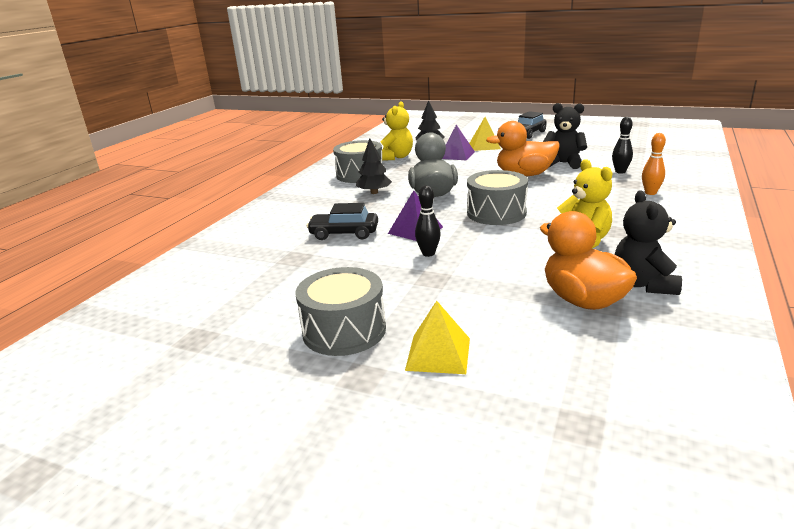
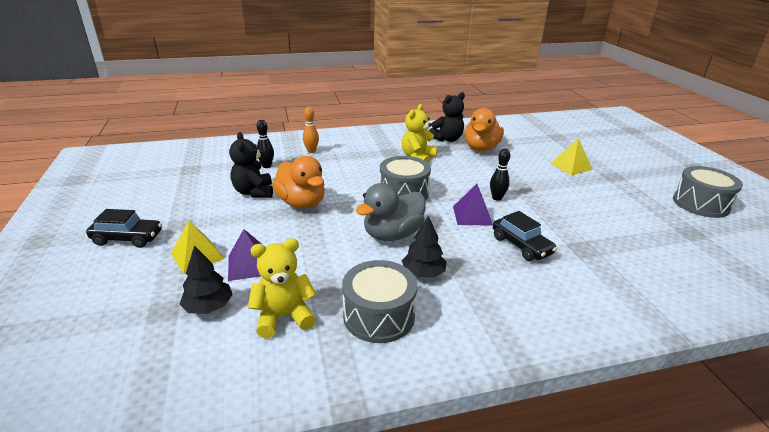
camera: 130 degrees left, 5 degrees up
(344, 330) = (601, 193): grey drum -> grey drum (700, 204)

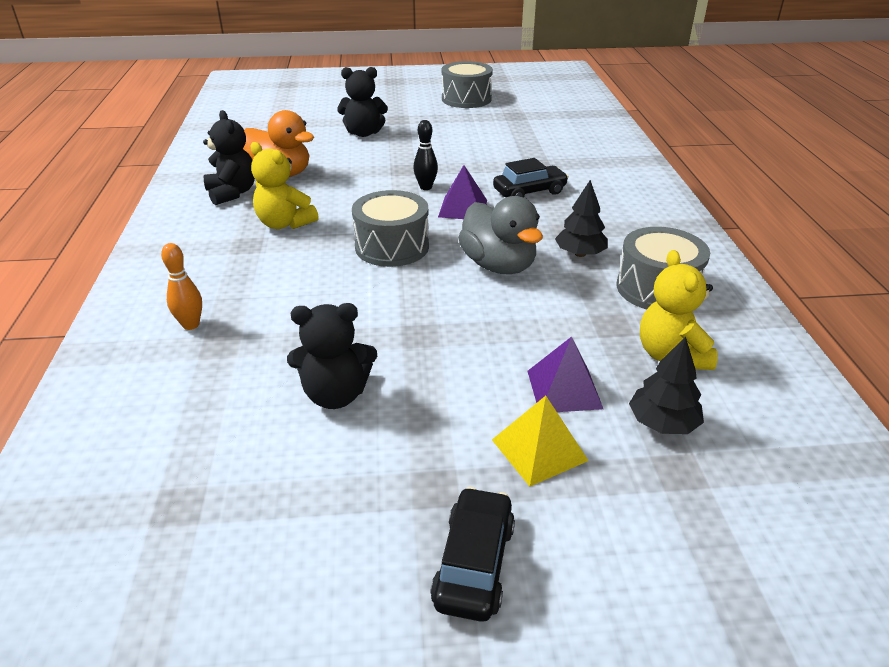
camera: 80 degrees left, 5 degrees up
(266, 166) = (228, 382): black bowling pin -> none
(301, 203) = (393, 339): orange duck -> none
(571, 166) = (363, 133): yellow pyramid -> black teddy bear

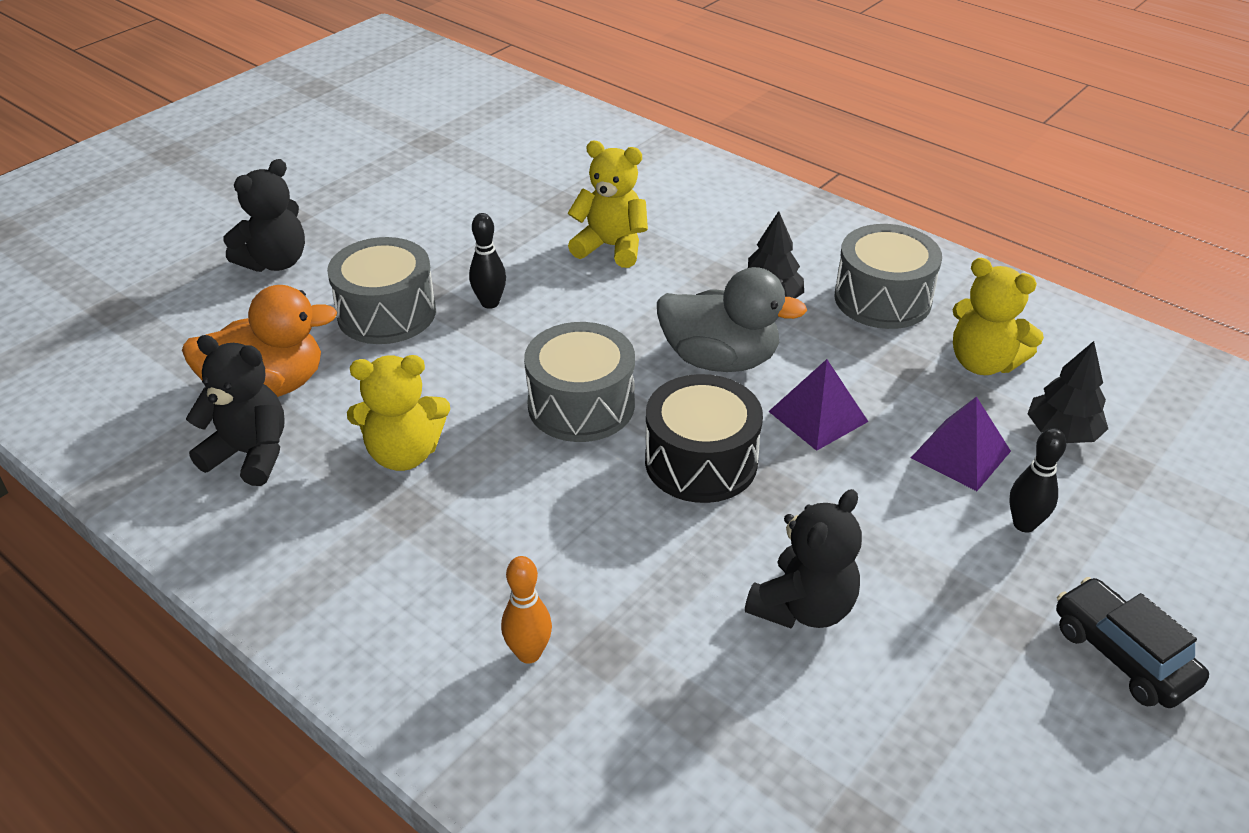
camera: 45 degrees left, 5 degrees up
(405, 302) = (701, 461): none -> black drum
(463, 208) = (575, 308): purple pyramid -> purple pyramid (818, 416)
(466, 99) = (327, 141): grey drum -> grey drum (386, 313)
(529, 192) = (611, 247): black car -> yellow teddy bear
(539, 450) = (1024, 524): yellow pyramid -> black bowling pin

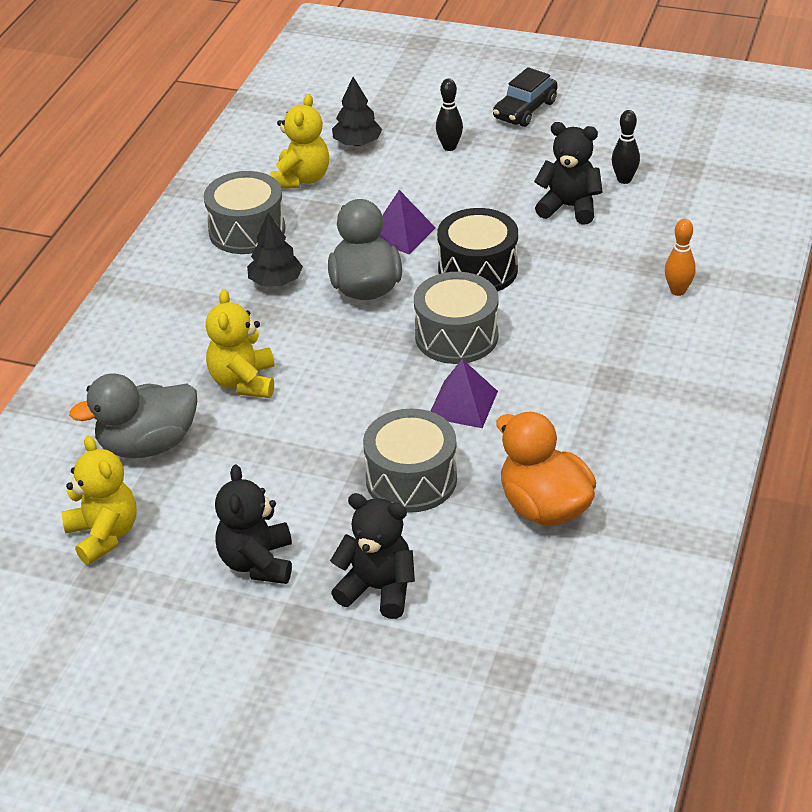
camera: 110 degrees left, 0 degrees up
(250, 454) = (618, 479): black teddy bear -> black teddy bear (257, 562)
(404, 454) = (562, 401): yellow teddy bear -> yellow teddy bear (104, 535)
(490, 303) = (362, 424): black bowling pin -> black bowling pin (624, 180)
(563, 183) = (147, 445): none -> grey duck
(960, 454) = (402, 175): purple pyramid -> purple pyramid (463, 404)

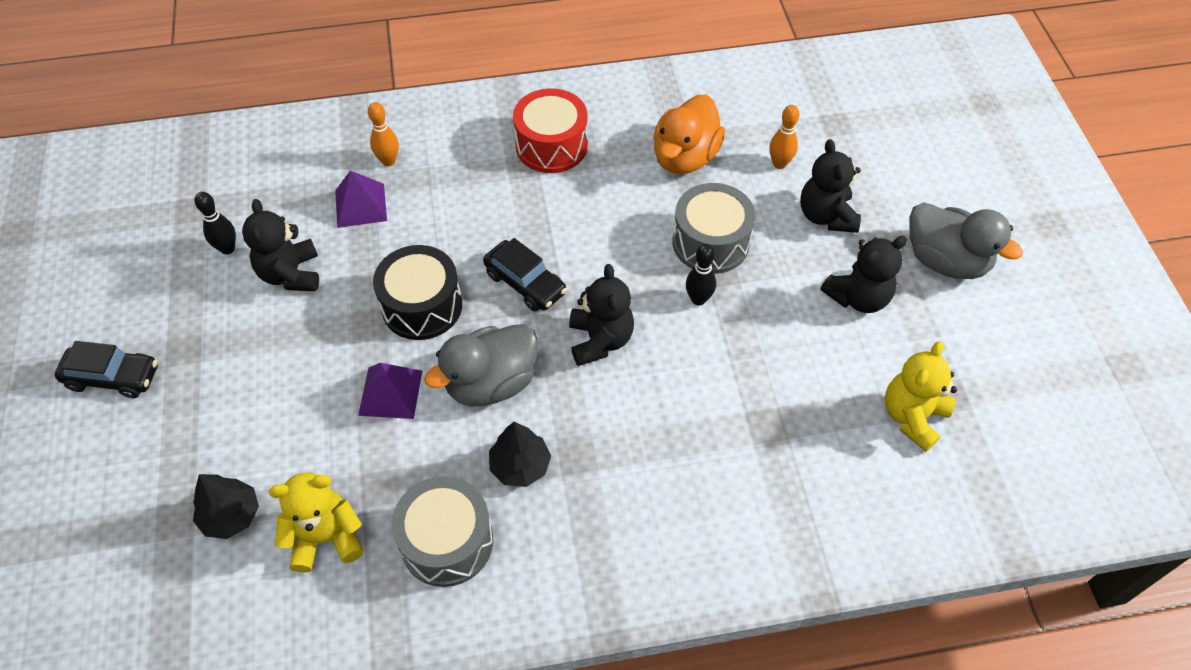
camera: 120 degrees left, 15 degrees up
(147, 445) = (798, 446): grey duck -> grey duck (945, 261)
(244, 382) = (676, 414): yellow teddy bear -> none
(356, 362) = (600, 340): none -> black teddy bear
(449, 147) = (211, 418): black bowling pin -> black bowling pin (698, 299)
(456, 336) = (525, 283): grey drum -> black car
(463, 404) = (607, 245): purple pyramid -> purple pyramid (361, 205)
(481, 584) = (779, 164): none -> orange bowling pin
(629, 408) = (551, 145): none -> red drum

